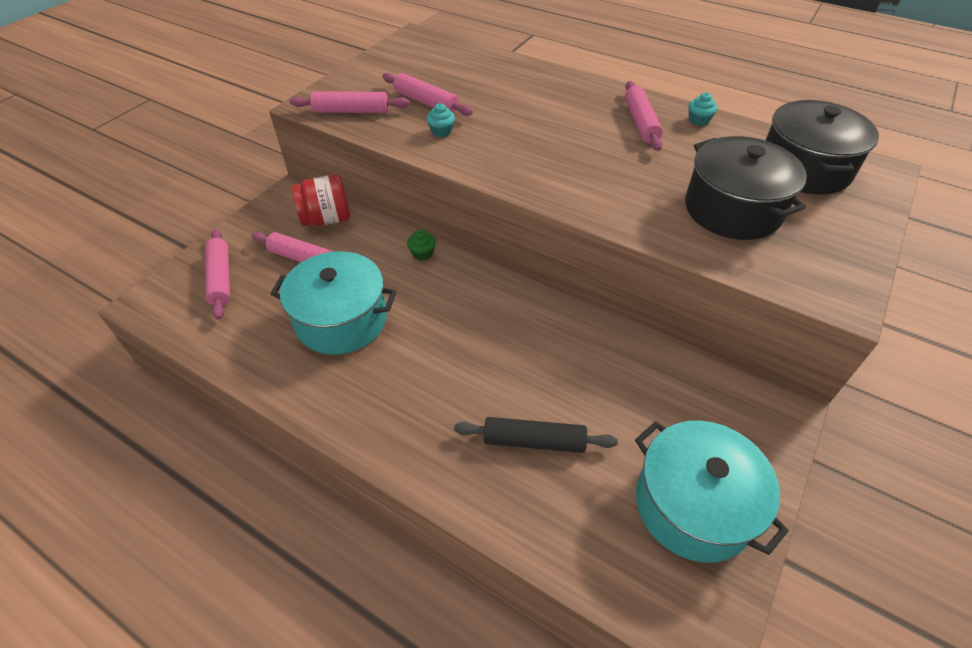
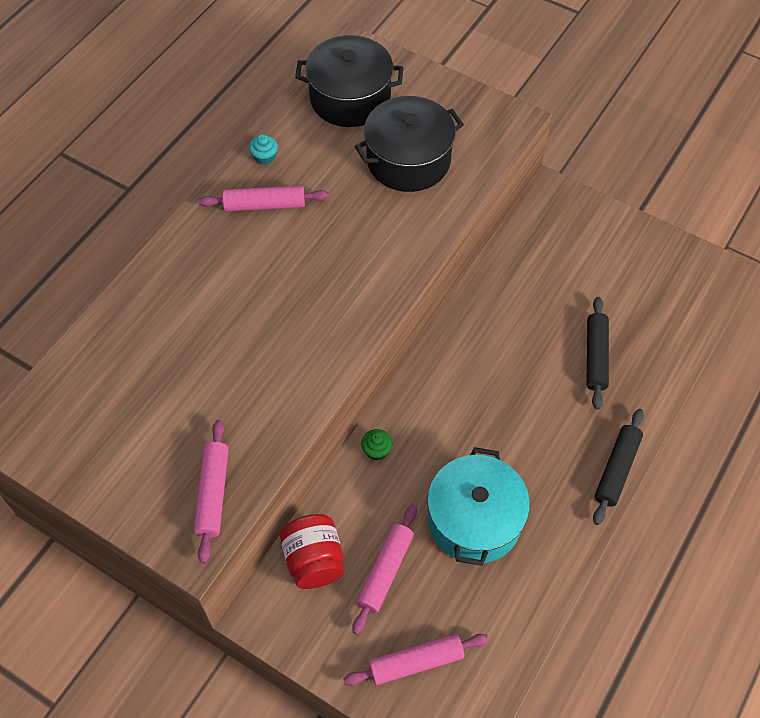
camera: 90 degrees left, 10 degrees up
(379, 450) = (616, 469): none -> black rolling pin
(426, 102) = (201, 409): pink rolling pin -> none
(441, 131) = (268, 390): turquoise cupcake -> none
(693, 505) = (635, 262): turquoise pot -> none

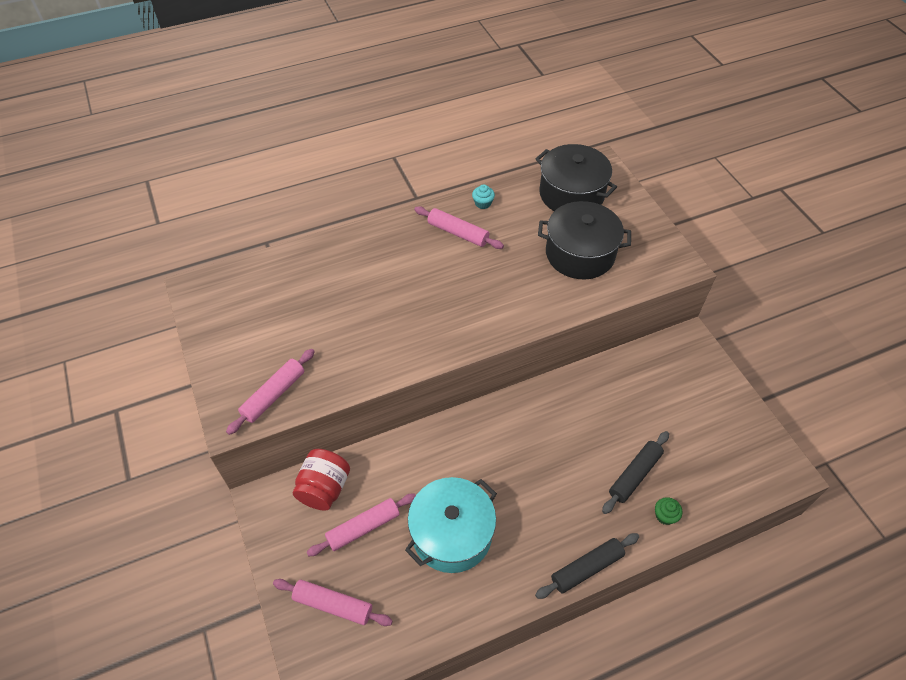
camera: 35 degrees right, 5 degrees down
(376, 450) = (423, 442): green cupcake -> green cupcake (665, 515)

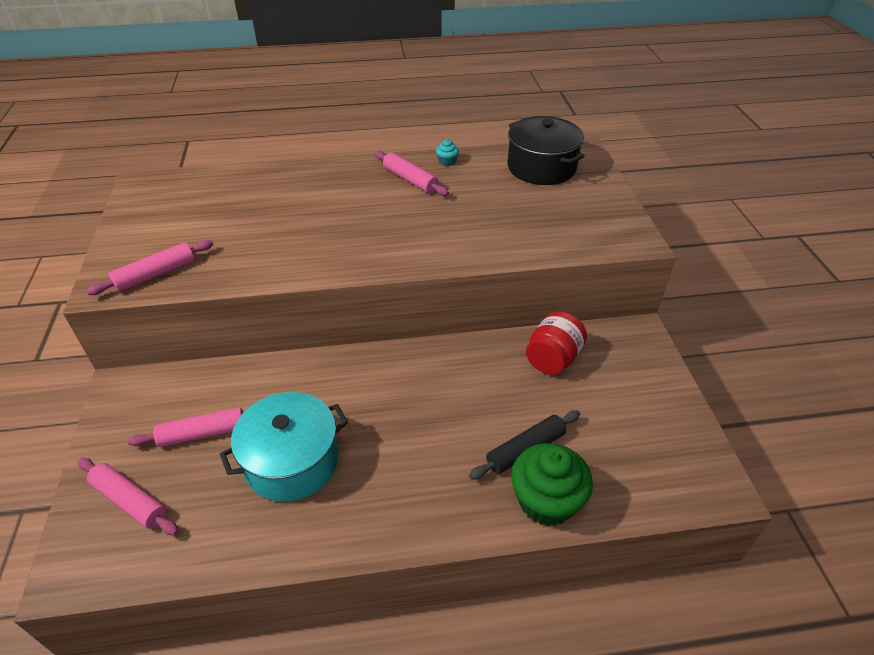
camera: 15 degrees right, 10 degrees down
(324, 488) = (184, 388): red jar -> red jar (552, 359)
(580, 254) = (528, 214): black pot -> none
(586, 568) = (428, 535): black rolling pin -> none
(665, 515) = (546, 501): green cupcake -> green cupcake, size x2.32

